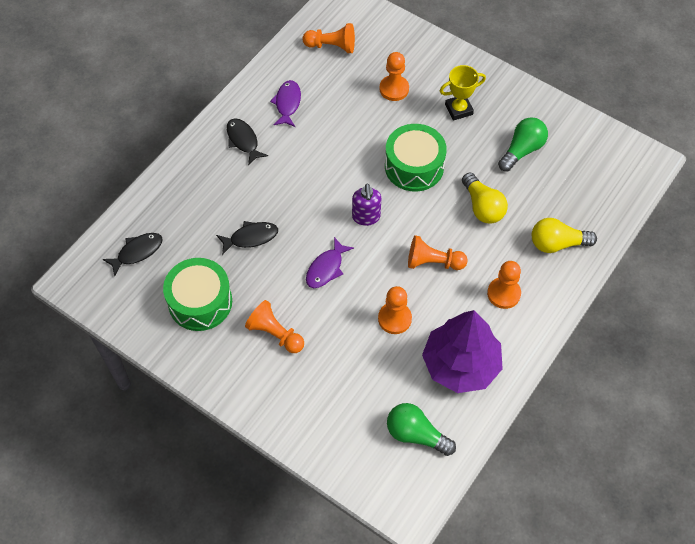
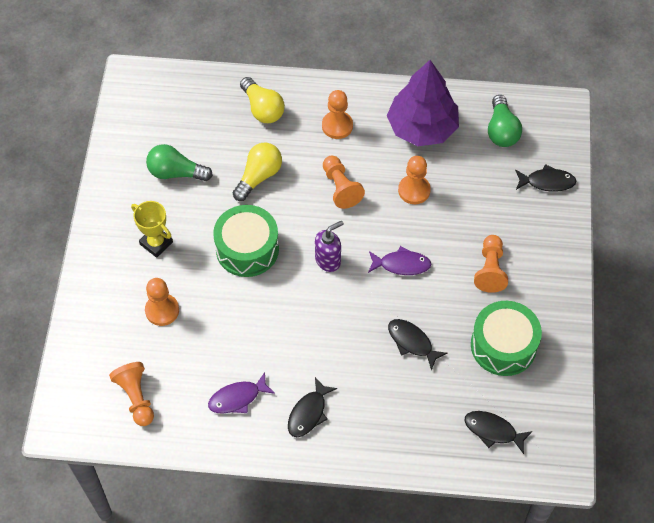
camera: 120 degrees left, 0 degrees up
(333, 440) = (547, 182): none -> black fish

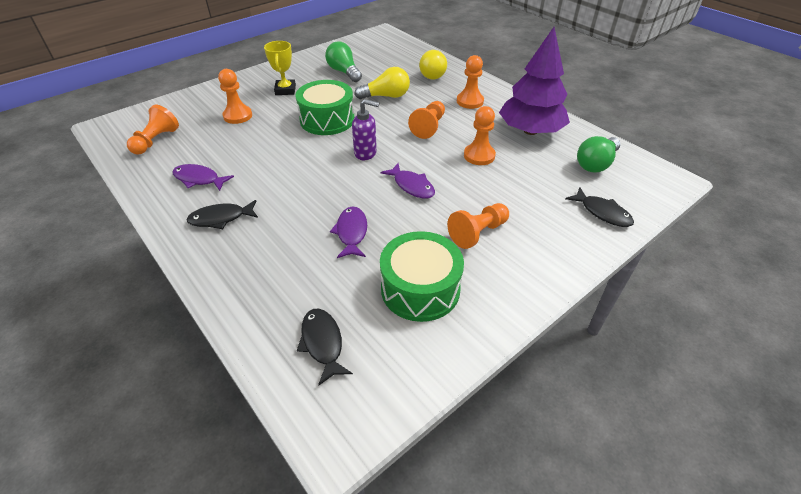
camera: 45 degrees right, 15 degrees down
(412, 342) = (351, 232): black fish -> purple fish

